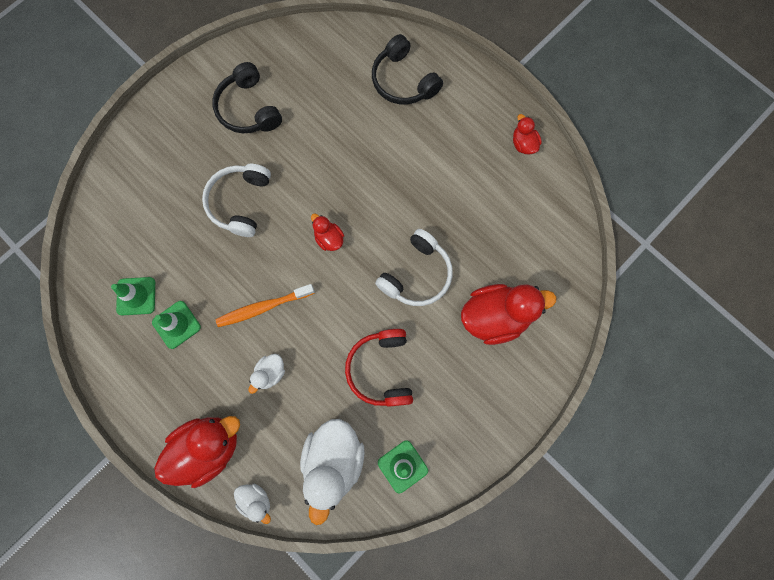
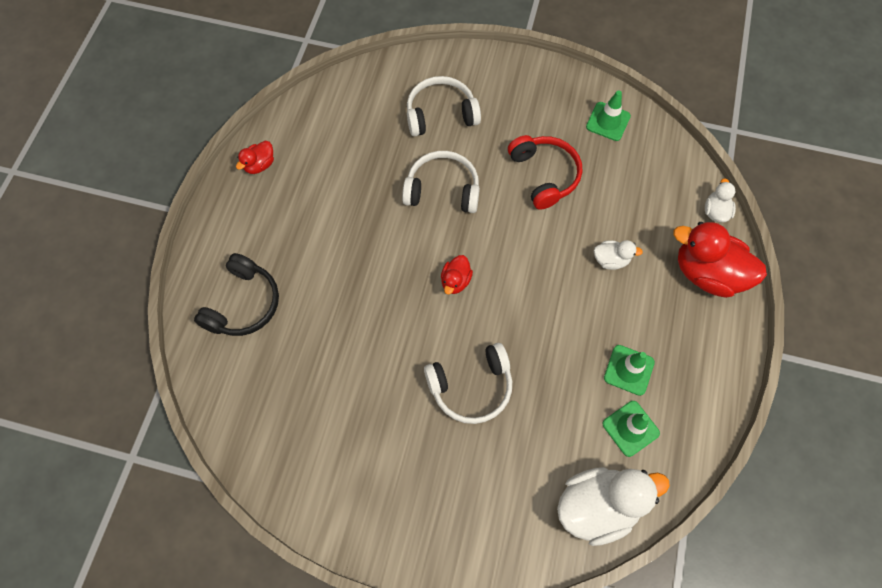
camera: 120 degrees left, 10 degrees down
(248, 109) = (361, 445): black headphones -> none
(263, 307) = (558, 300): orange toothbrush -> none
(333, 460) = (642, 171): white duck -> white duck (597, 506)
(381, 369) = (544, 175): red headphones -> red headphones turned 75 degrees counterclockwise
(495, 316) = (441, 114): red duck -> white headphones

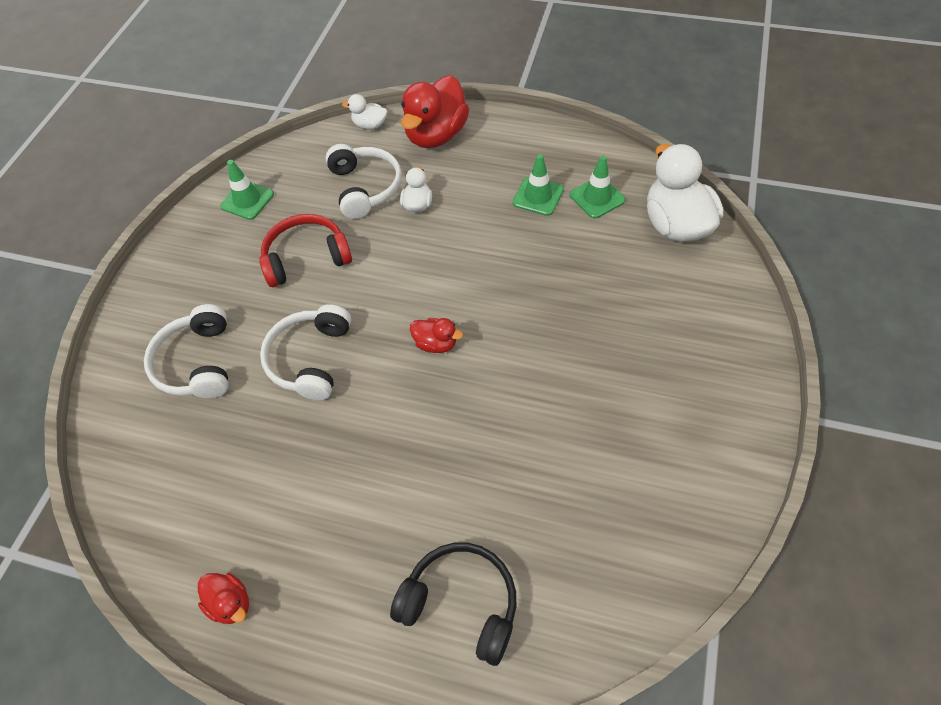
camera: 85 degrees left, 10 degrees down
(471, 387) = (565, 327): white headphones -> white headphones (365, 188)

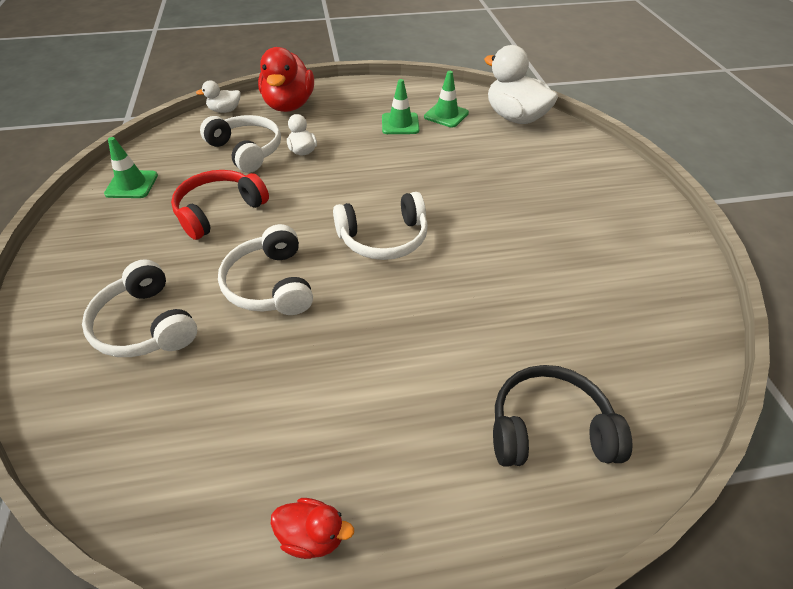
camera: 30 degrees left, 10 degrees down
(436, 344) = (384, 238): red duck -> white headphones

